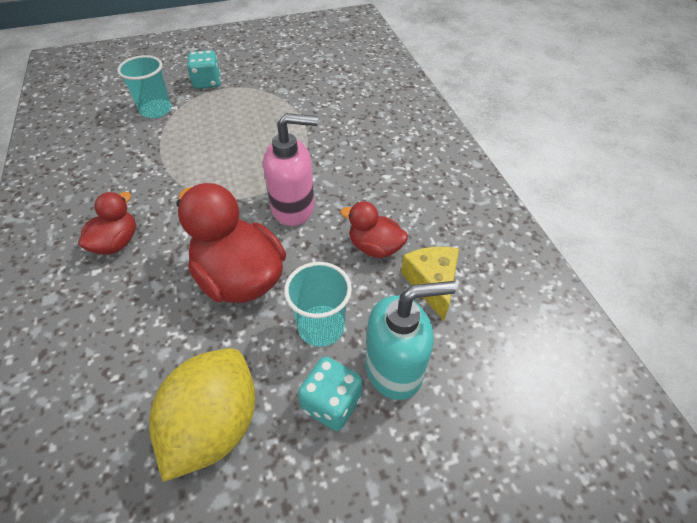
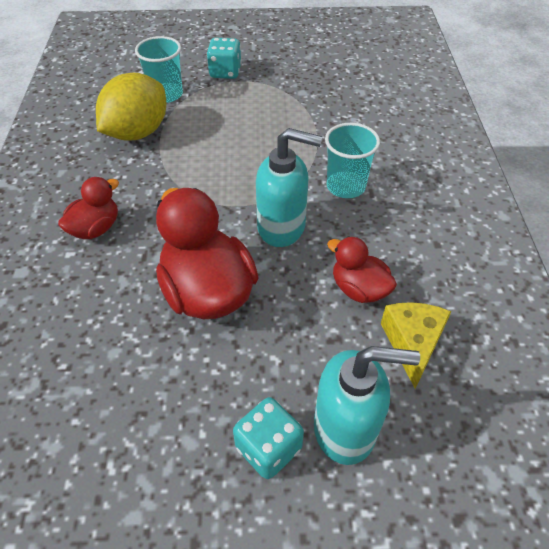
camera: 15 degrees right, 0 degrees up
(215, 424) = (145, 439): yellow lemon -> yellow lemon (137, 132)
(294, 208) = (282, 227): pink soap dispenser -> turquoise soap dispenser
(321, 327) = (278, 364): turquoise cup -> turquoise cup (345, 186)

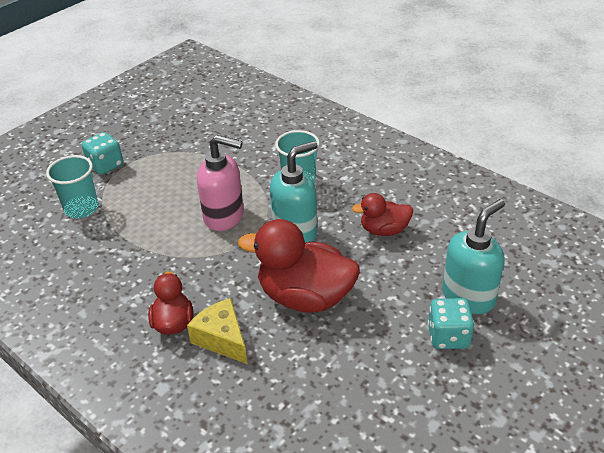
camera: 45 degrees left, 10 degrees down
(137, 132) = (101, 247): yellow lemon -> none
(247, 171) = (224, 216): none -> pink soap dispenser
(412, 343) = (445, 235): yellow cheese -> yellow cheese (222, 339)

